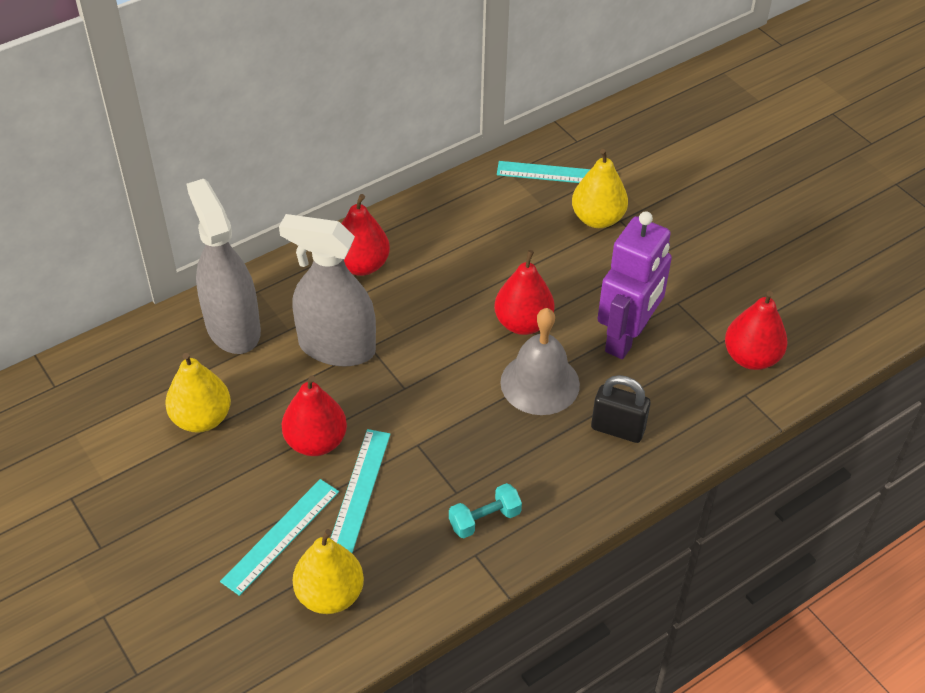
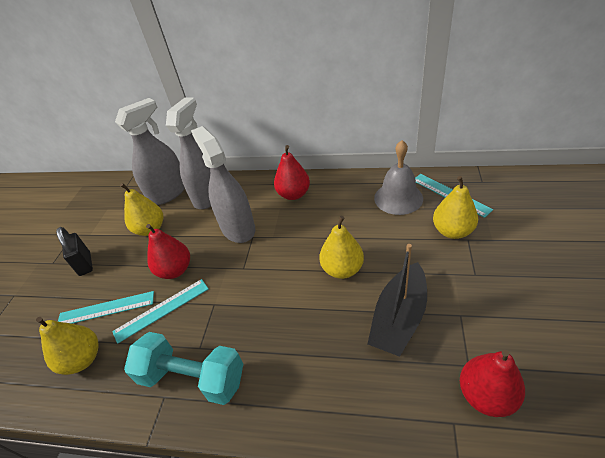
camera: 50 degrees right, 5 degrees down
(155, 358) = (168, 193): none -> grey spray bottle
(484, 519) = (192, 378): turquoise dumbbell -> turquoise dumbbell, size x1.98
(523, 323) = (342, 269): red pear -> yellow pear
(540, 383) = (314, 312): grey bell -> grey bell (398, 198)
(617, 429) = (330, 378): black padlock -> black padlock (85, 264)
(627, 338) = (399, 318): purple robot -> black boat

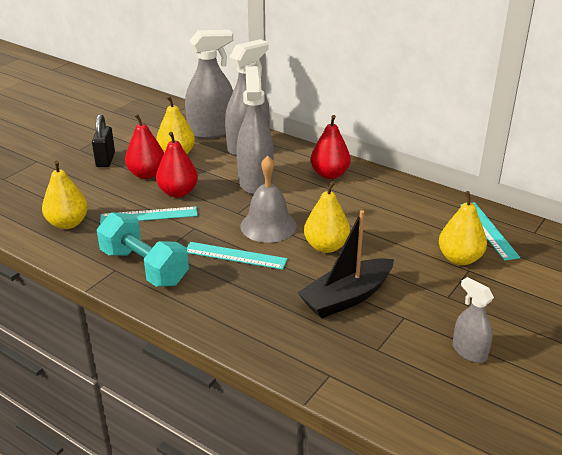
camera: 20 degrees right, 10 degrees down
(106, 308) = (104, 197): turquoise ruler -> turquoise ruler (235, 255)
(398, 198) = (431, 214): grey bell -> grey bell (268, 226)
(486, 395) = (373, 371): red pear -> red pear (147, 174)
(539, 326) = (469, 352): none -> grey spray bottle

